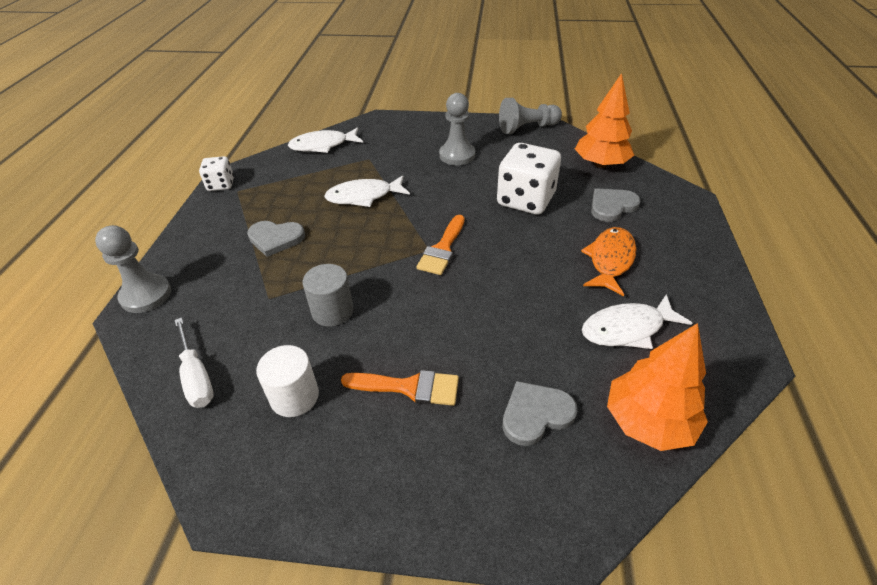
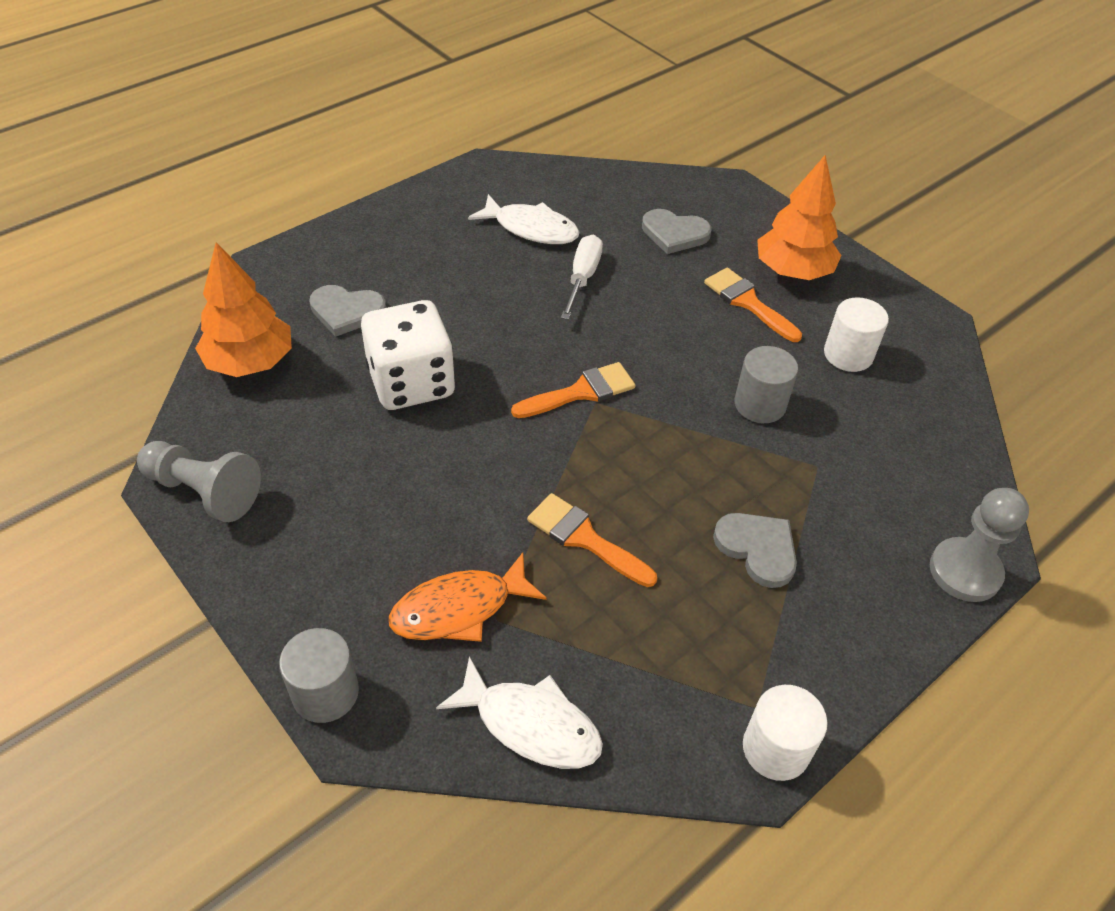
camera: 140 degrees left, 5 degrees up
(197, 377) = (931, 427): white screwdriver -> white screwdriver (582, 278)
(221, 184) = (776, 748): white dice -> white cylinder
(364, 196) = (584, 538): white fish -> orange brush
(400, 118) = (325, 692): none -> grey cylinder
(457, 155) = (374, 517): grey pawn -> none
(610, 260) = (450, 273): orange fish -> orange fish (459, 608)
(648, 421) = (608, 188): orange tree -> orange tree (792, 271)

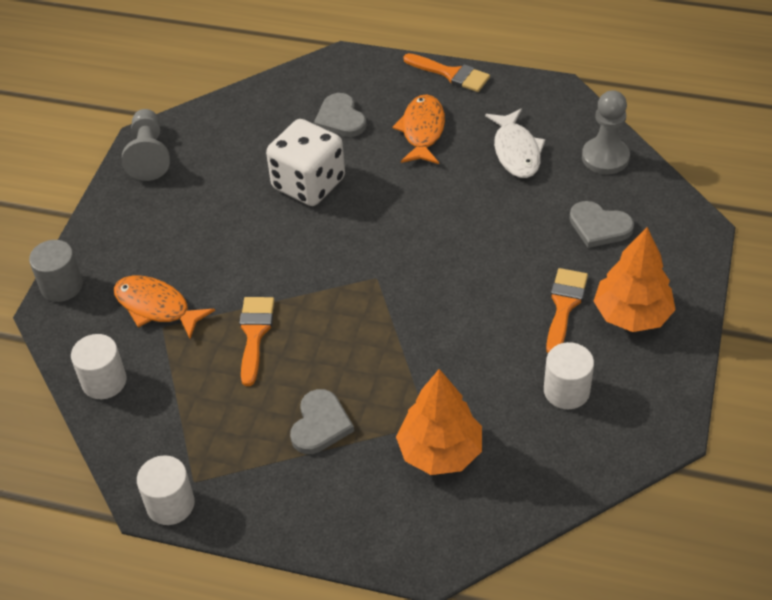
camera: 60 degrees right, 0 degrees up
(250, 362) = (258, 108): orange tree -> orange tree (440, 452)
(434, 268) = (422, 131): none -> orange fish
(530, 724) = (104, 381): white fish -> white cylinder
(581, 392) = (378, 265): orange brush -> orange brush (451, 74)
(582, 278) = (493, 205): white screwdriver -> none
(674, 233) = (599, 226): grey heart -> grey heart turned 45 degrees counterclockwise
(760, 404) = (459, 363): grey cylinder -> none
(965, 571) = (400, 551): grey pawn -> grey pawn (605, 157)

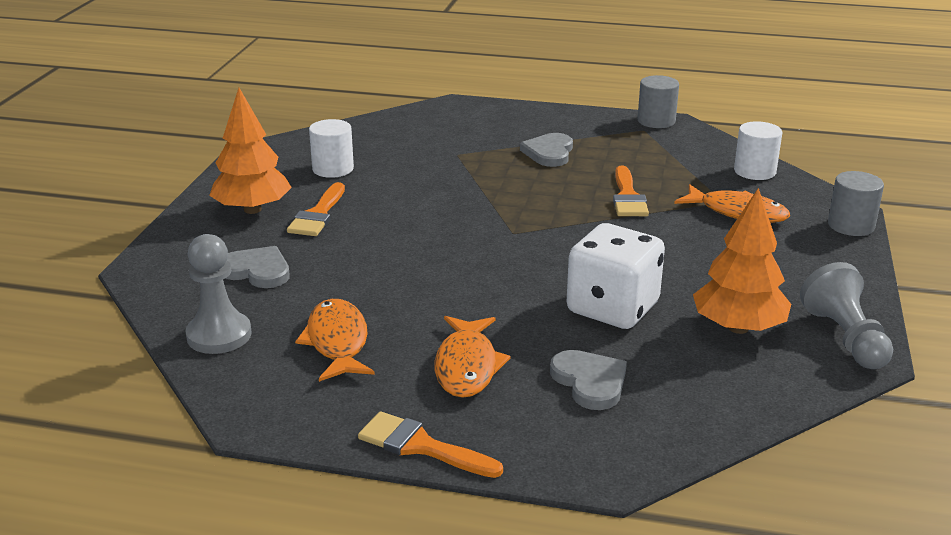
camera: 175 degrees right, 20 degrees down
(170, 504) = (656, 121): white cylinder -> grey cylinder
(440, 452) = (446, 142): orange tree -> orange tree (738, 327)
(516, 151) = (337, 342): white fish -> orange fish

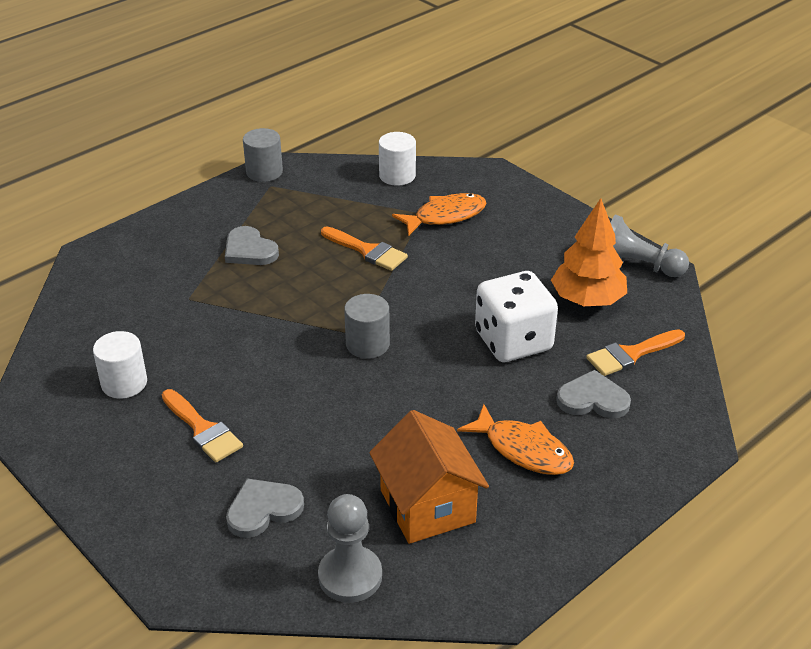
camera: 55 degrees left, 10 degrees up
(252, 209) = (143, 468): orange tree -> none
(337, 342) = (427, 506): orange fish -> orange house
(421, 446) = (602, 520): orange brush -> orange brush (631, 354)
(851, 225) = (512, 182): grey cylinder -> grey cylinder (367, 344)

